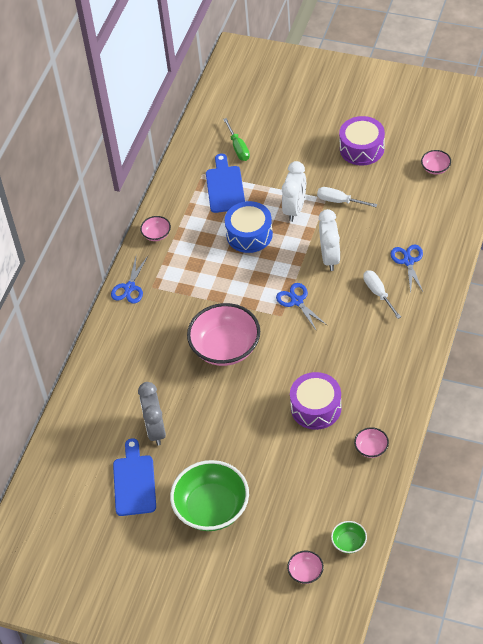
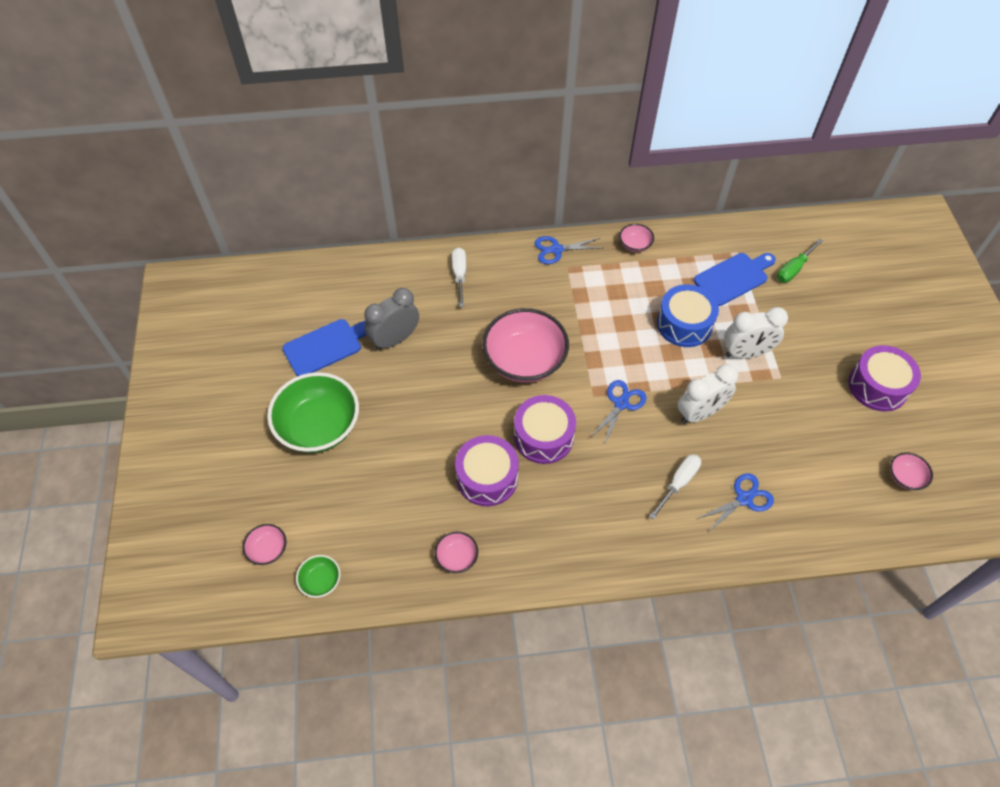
camera: 60 degrees right, 5 degrees up
(300, 360) = (543, 437): none -> purple drum
(339, 201) = (786, 393): white screwdriver -> white screwdriver (459, 275)

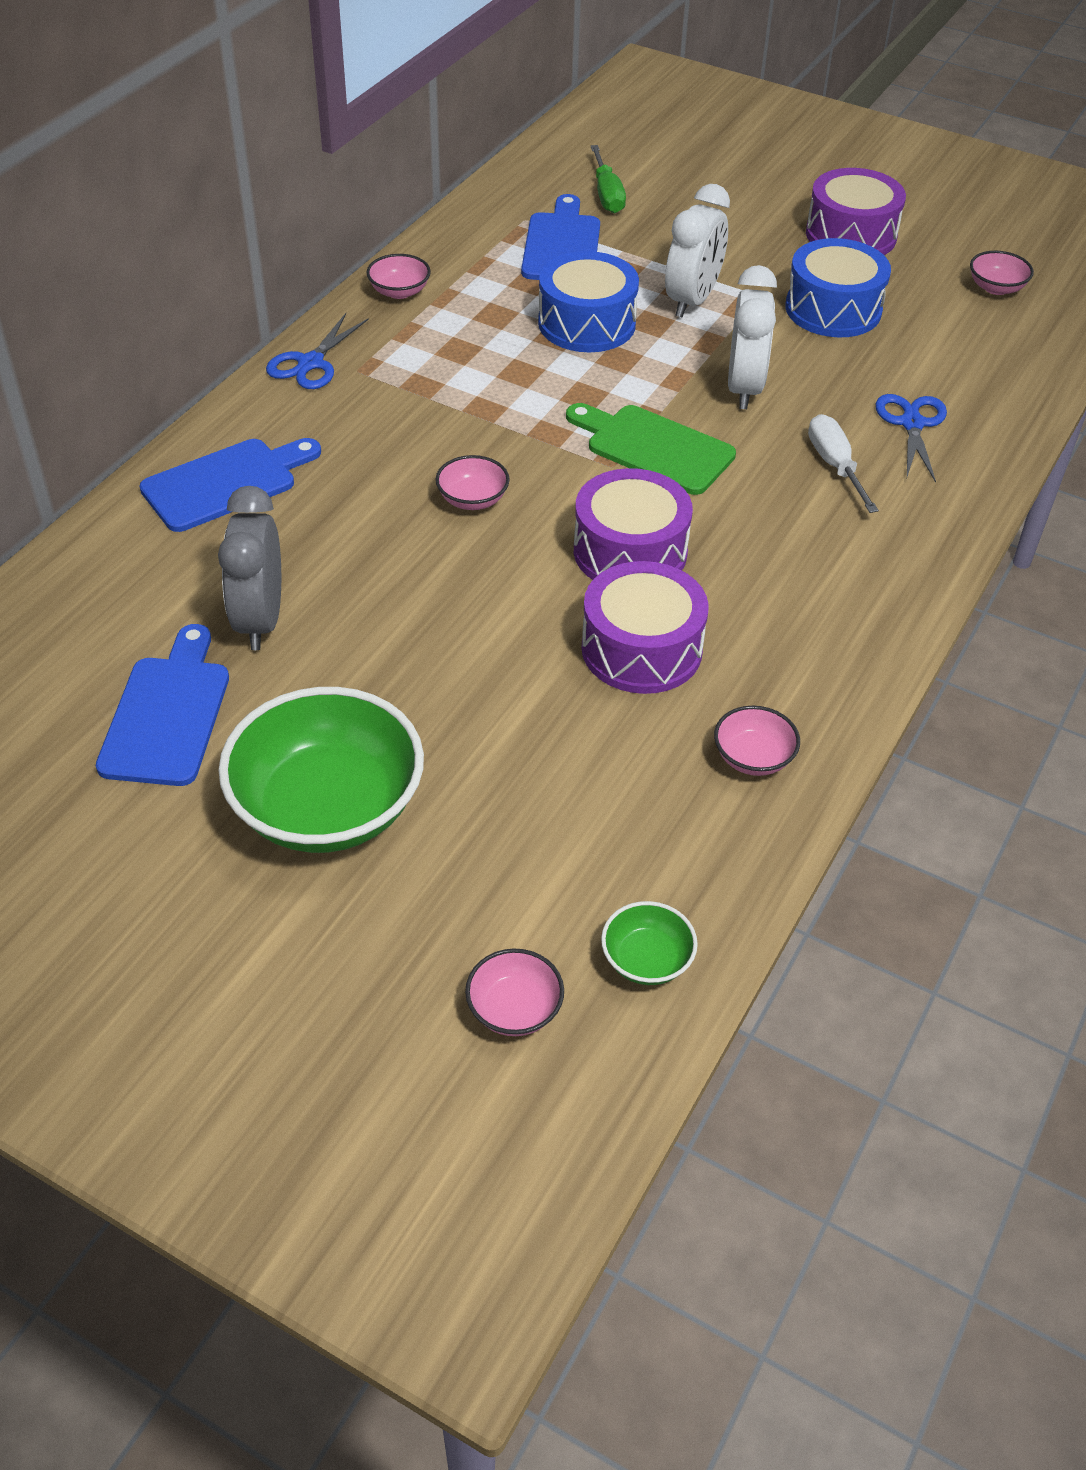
camera: 55 degrees left, 10 degrees down
(459, 275) = (226, 483): white screwdriver -> blue cutting board
(524, 360) = (472, 499): pink bowl -> pink bowl, size x0.45
(621, 403) = (653, 447): blue scissors -> green cutting board
(803, 414) = (833, 309): none -> blue drum

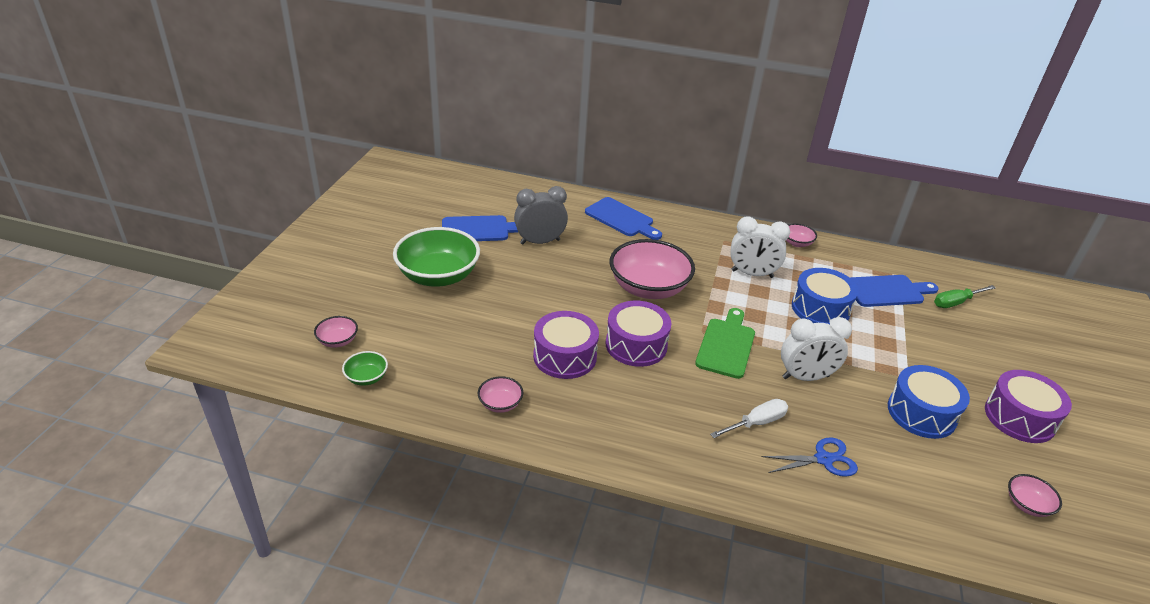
camera: 75 degrees right, 10 degrees down
(310, 363) = (719, 226): blue scissors -> none
(472, 499) = (648, 288): pink bowl -> pink bowl, size x2.24
(692, 301) = (876, 348): white clock -> white clock (752, 274)

